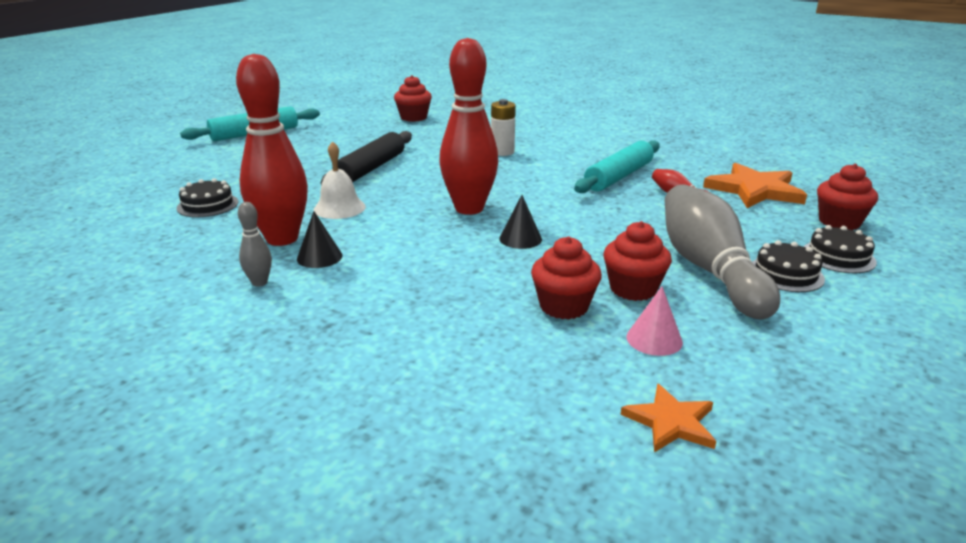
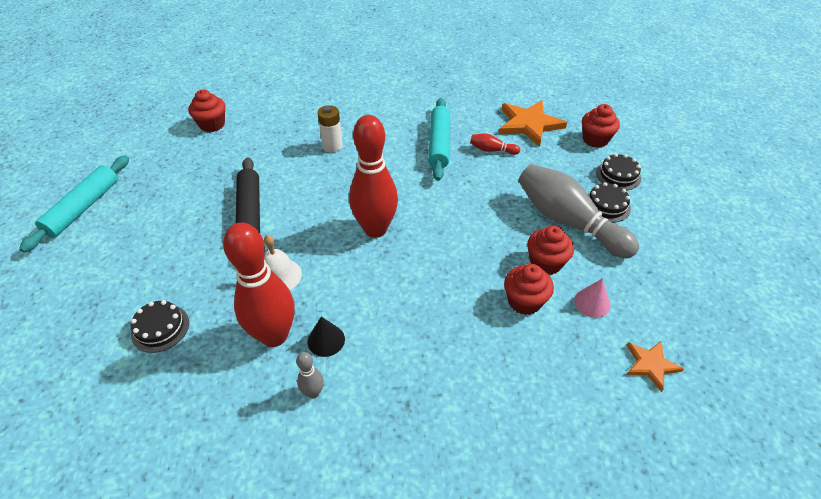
camera: 35 degrees left, 20 degrees up
(520, 239) = (440, 246): black cone -> none

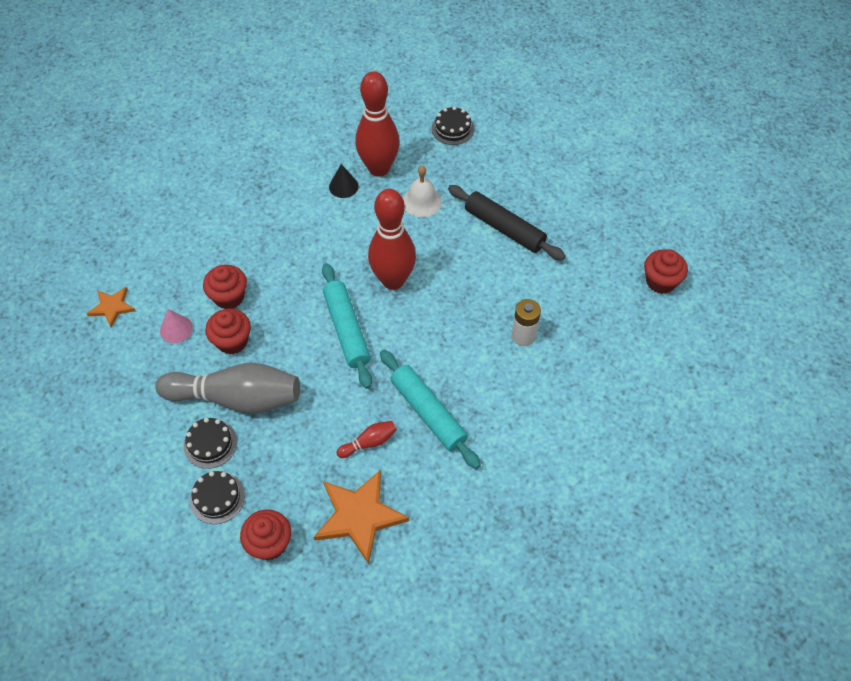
camera: 140 degrees right, 10 degrees up
(83, 208) = (626, 151): turquoise rolling pin -> turquoise rolling pin (347, 329)
(313, 392) = (320, 158): grey bowling pin -> none

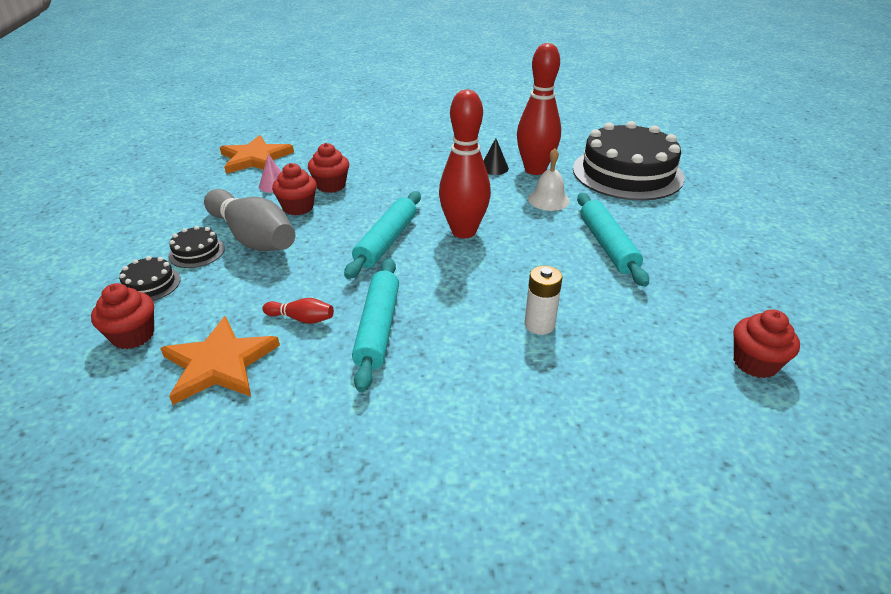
camera: 40 degrees right, 20 degrees down
(112, 307) = (255, 158): orange star -> orange star, size x1.79
(452, 129) = (627, 173): black cake -> black cake, size x2.45
(504, 228) = (607, 245): black rolling pin -> turquoise rolling pin

